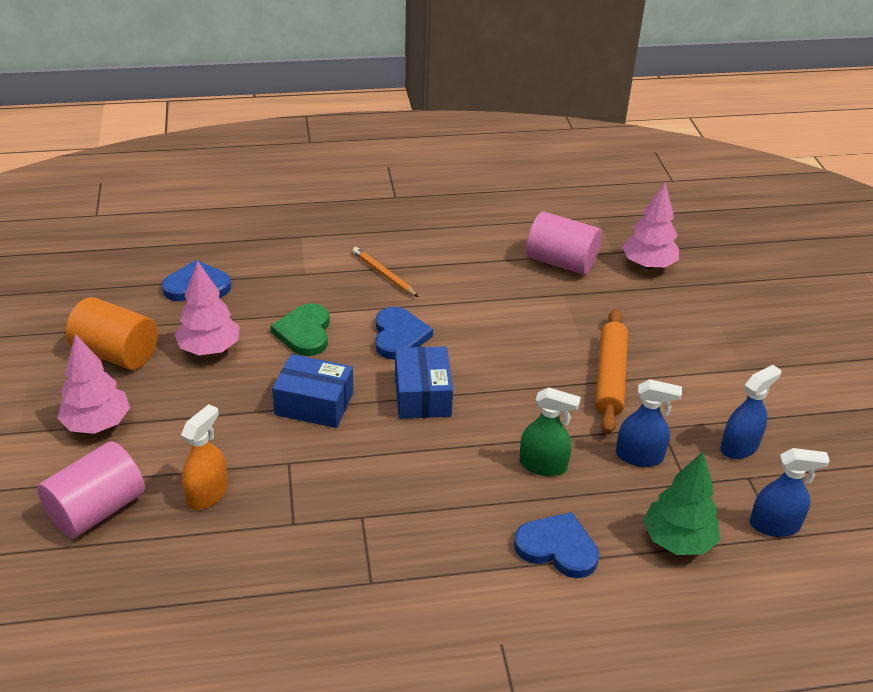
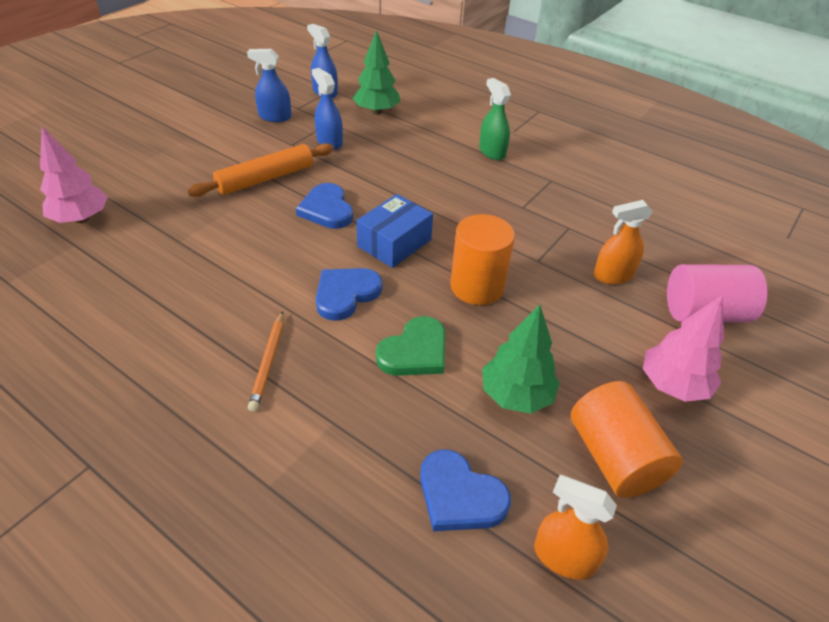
camera: 135 degrees left, 5 degrees up
(117, 294) = (563, 557): none -> orange spray bottle
(209, 349) = (516, 395): pink tree -> green tree
(314, 404) = (477, 286): blue box -> orange cylinder
(543, 465) = (385, 168): green spray bottle -> green spray bottle (492, 152)
(557, 548) = (436, 139): blue heart -> blue heart (327, 209)
(561, 262) = (124, 265): pink cylinder -> none

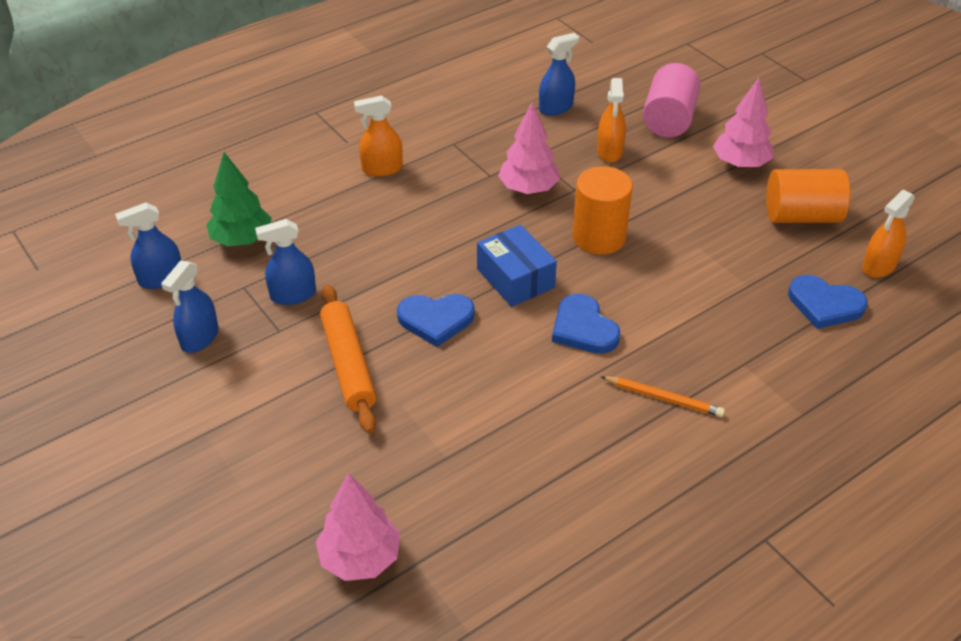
camera: 70 degrees left, 0 degrees up
(415, 351) = (672, 296): green heart -> none
(459, 495) = (825, 304): blue heart -> blue heart turned 60 degrees clockwise
(492, 152) = (382, 169): green spray bottle -> orange spray bottle
(516, 395) = (734, 249): green tree -> none
(518, 231) = (528, 189): none -> pink tree
(653, 229) = (556, 108): none -> blue spray bottle

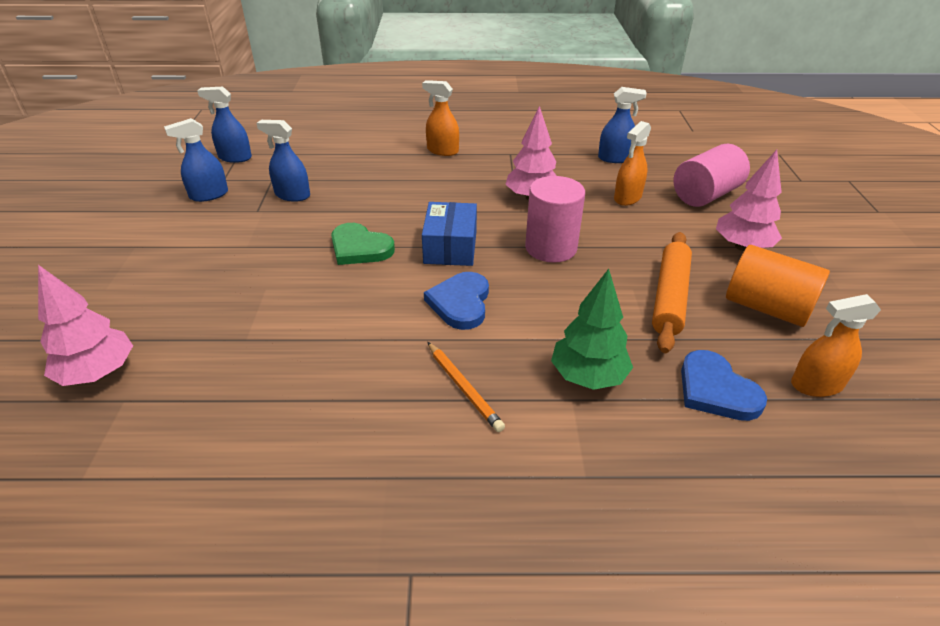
camera: 35 degrees right, 5 degrees down
(242, 240) = (306, 156): green tree -> green tree (588, 376)
(348, 364) = (268, 248): orange rolling pin -> orange rolling pin (670, 297)
(436, 320) = (360, 248): blue heart -> green heart
(599, 237) = (551, 248): orange cylinder -> pink cylinder

